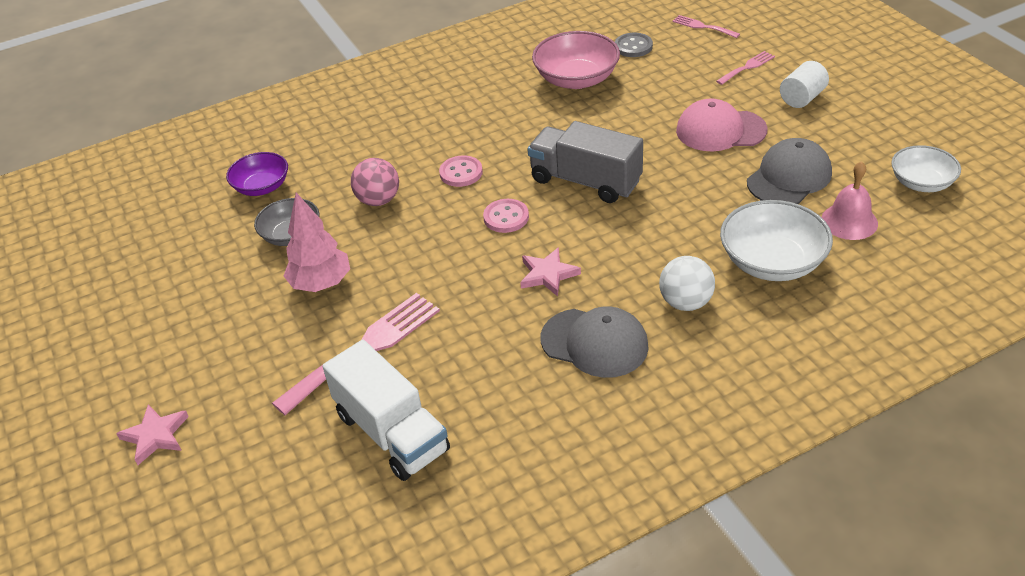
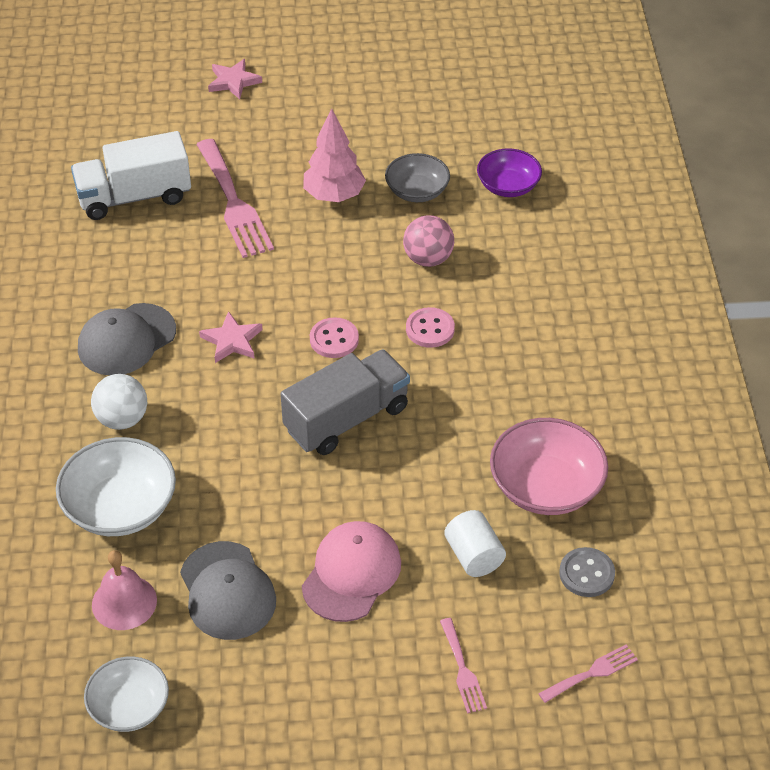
camera: 110 degrees right, 5 degrees up
(802, 98) = (359, 689): white cylinder -> white cylinder (474, 556)

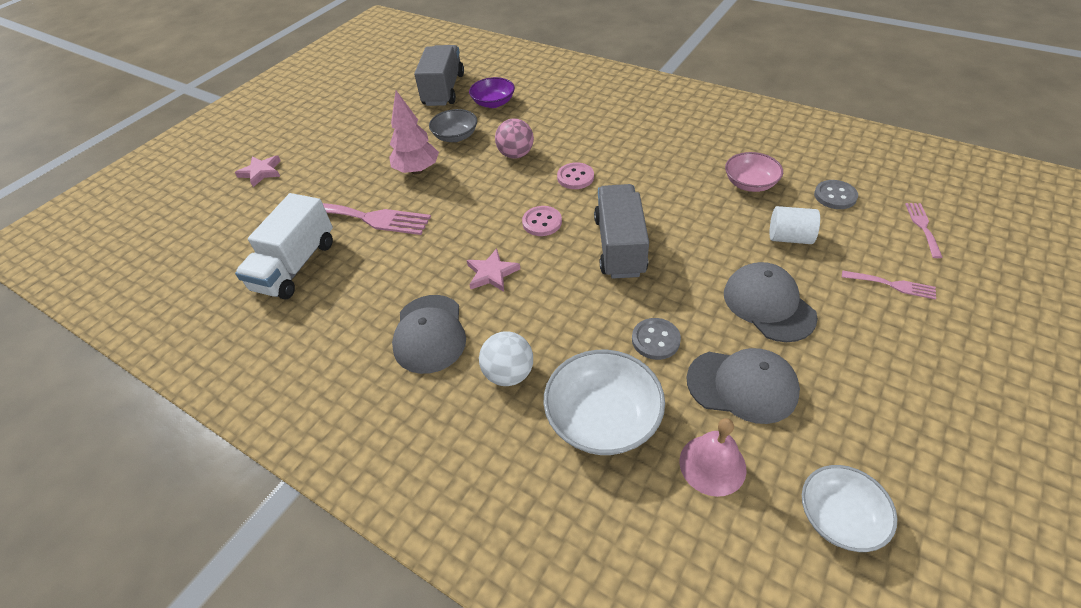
camera: 50 degrees left, 0 degrees up
(237, 504) = (655, 340): none -> grey button
(351, 573) = (768, 304): pink cap -> grey cap
(495, 128) = (443, 90): none -> grey truck
(546, 487) = (750, 183): pink bowl -> pink bowl, size x0.65

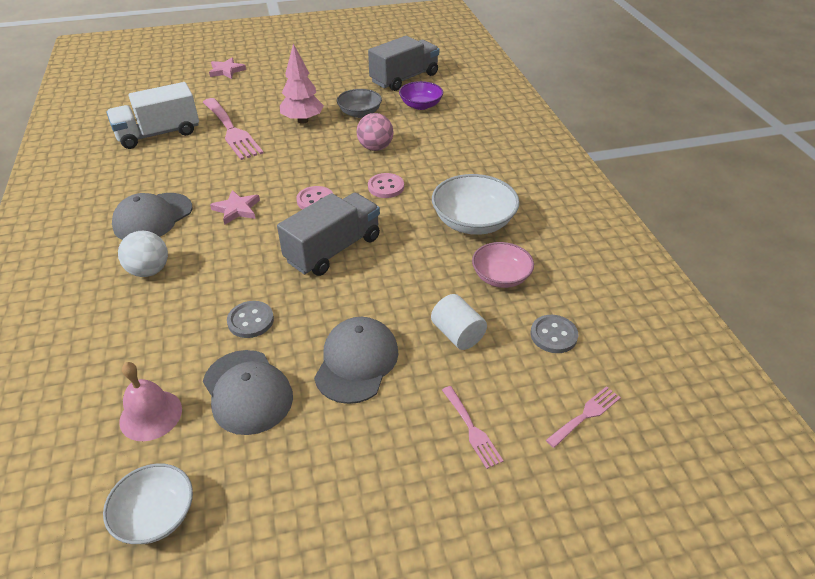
camera: 40 degrees right, 5 degrees down
(603, 418) = (147, 336): white bowl -> white bowl (473, 222)

